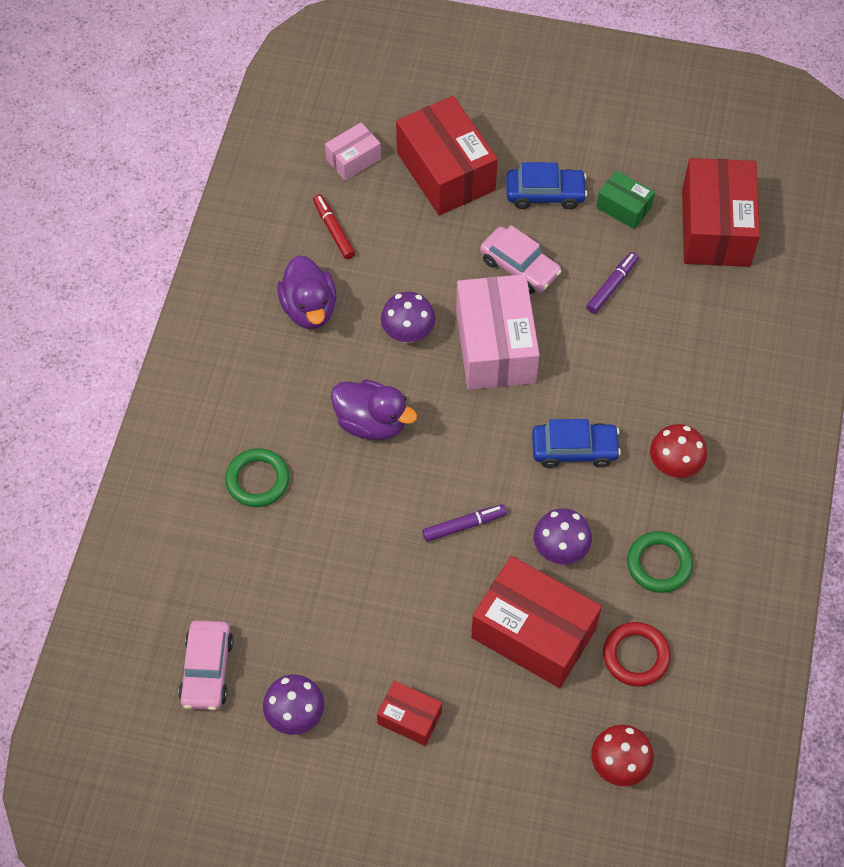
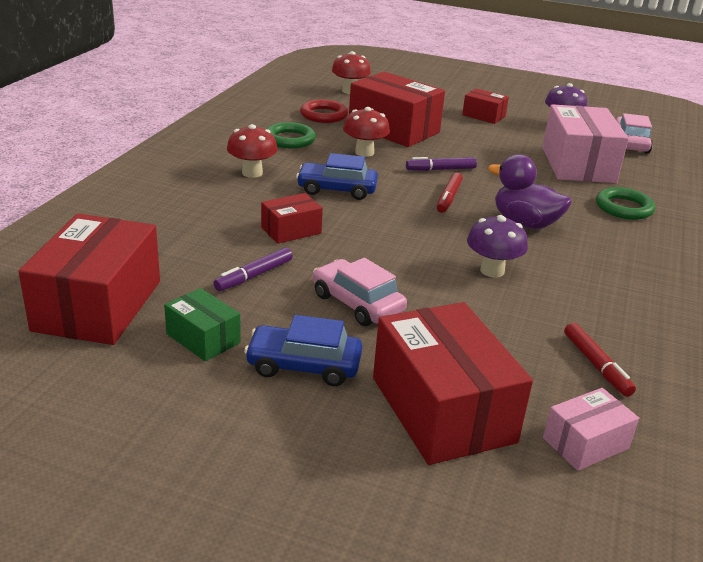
camera: 175 degrees left, 30 degrees down
(309, 309) = (608, 301): purple duck -> none
(452, 458) = (448, 198): none -> red marker
(495, 346) = (397, 251): pink box -> pink box (578, 164)
(560, 550) = (364, 152): purple mushroom -> red mushroom
(600, 360) = (291, 230): none -> red box

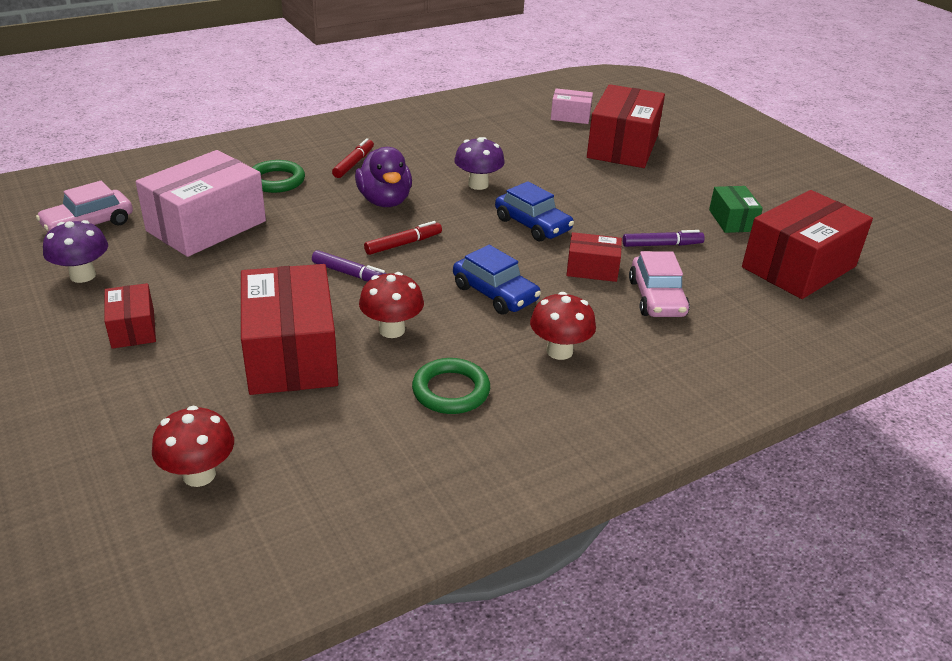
camera: 140 degrees left, 5 degrees up
(304, 366) = (679, 186): blue car -> blue car (532, 225)
(323, 115) = (336, 425): red ring -> none
(357, 303) = (605, 202): pink car -> pink car (657, 298)
(596, 365) = (509, 130): red marker -> red marker (353, 163)

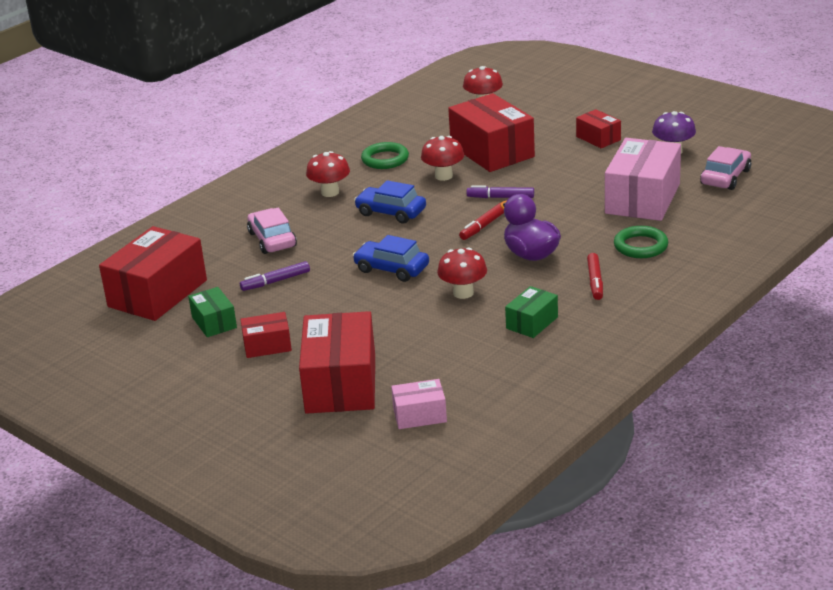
camera: 165 degrees right, 5 degrees down
(439, 148) = (532, 323): none -> green box
(478, 184) = (463, 293): purple mushroom -> red mushroom
(592, 269) = (327, 247): red box -> red box (267, 345)

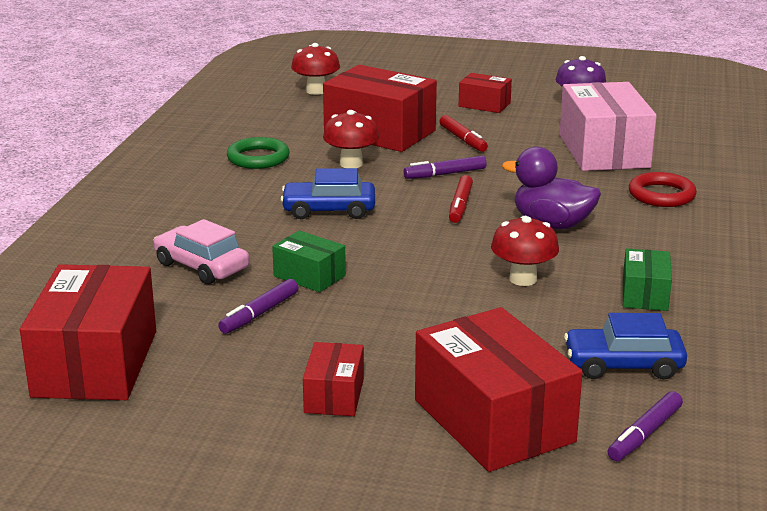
camera: 30 degrees left, 5 degrees down
(214, 322) = (222, 383): green box -> green box (309, 276)
(267, 345) = (334, 395): red box -> red box turned 45 degrees counterclockwise
(330, 192) = (224, 202): red mushroom -> none
(391, 269) = (401, 270): blue car -> blue car (623, 365)
(419, 415) = (644, 434): pink box -> purple marker
(595, 281) = (659, 238): red marker -> red marker (463, 139)
(640, 246) = (661, 195): green ring -> red ring
(725, 177) = (661, 119): pink car -> none

